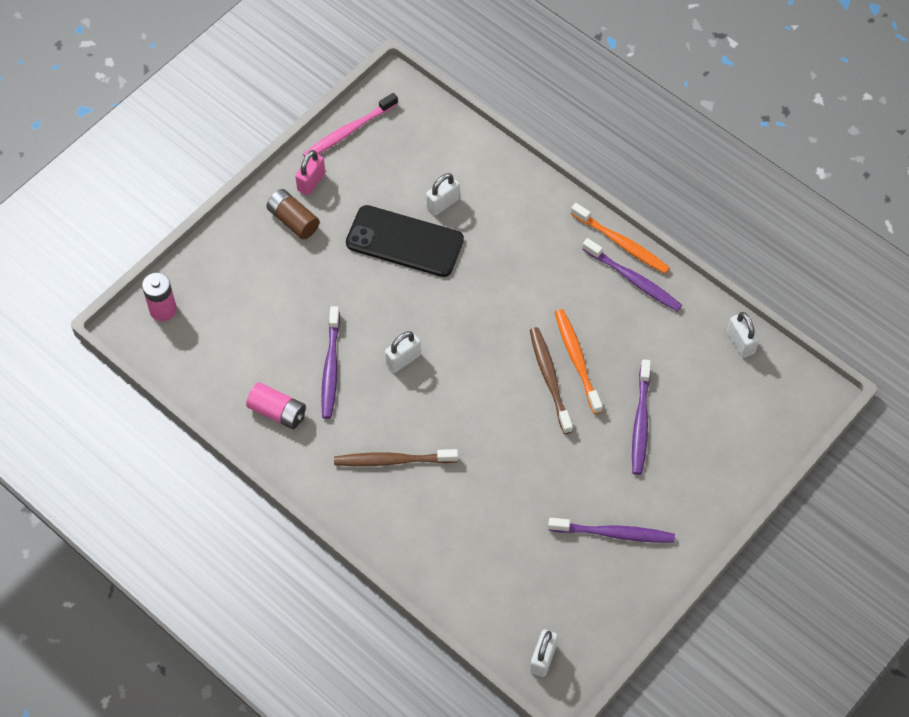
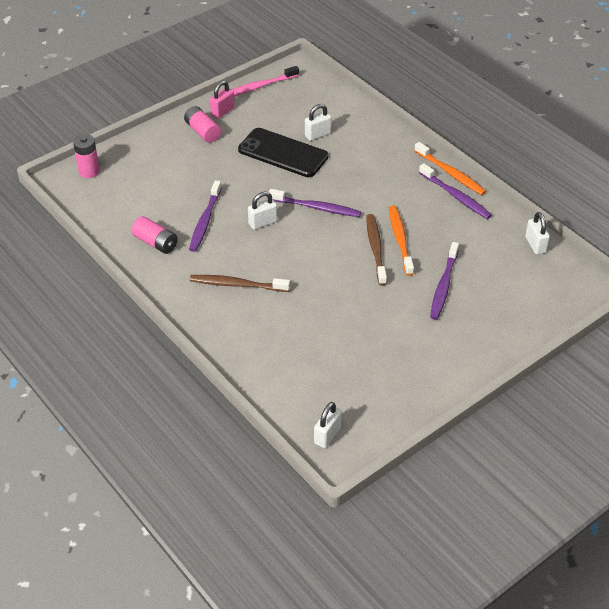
camera: 10 degrees right, 15 degrees down
(293, 220) = (202, 132): brown battery -> pink battery
(614, 533) = (407, 356): purple toothbrush -> purple toothbrush (317, 208)

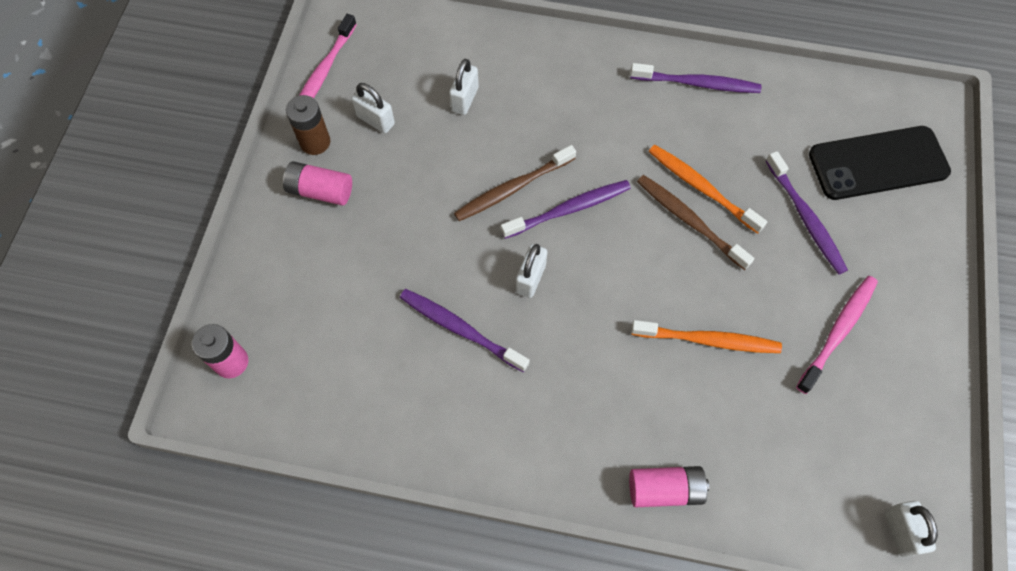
camera: 40 degrees left, 20 degrees up
(155, 243) = (433, 410): pink battery -> pink battery (665, 489)
(205, 221) = (460, 329): purple toothbrush -> purple toothbrush turned 150 degrees clockwise
(222, 112) = (315, 142): pink padlock -> brown battery
(237, 284) = (592, 396): brown toothbrush -> brown toothbrush (512, 188)
(283, 153) = (451, 156): black phone -> black phone (878, 163)
(399, 340) = (838, 331): none -> pink toothbrush
(451, 173) = (662, 55): orange toothbrush -> orange toothbrush (708, 340)
(535, 245) = (836, 93): white padlock -> white padlock (375, 120)

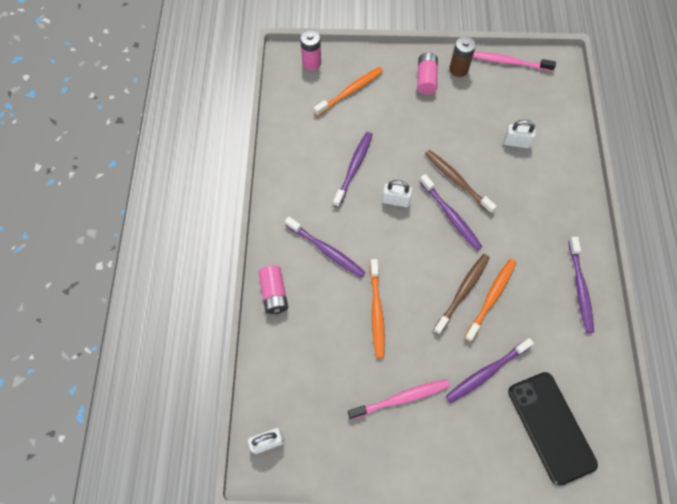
camera: 80 degrees right, 0 degrees up
(310, 308) = (350, 91): none -> orange toothbrush
(375, 120) = (484, 97): white padlock -> none
(600, 396) = (326, 250): none -> purple toothbrush
(838, 331) = (401, 398): pink toothbrush -> pink toothbrush turned 45 degrees counterclockwise

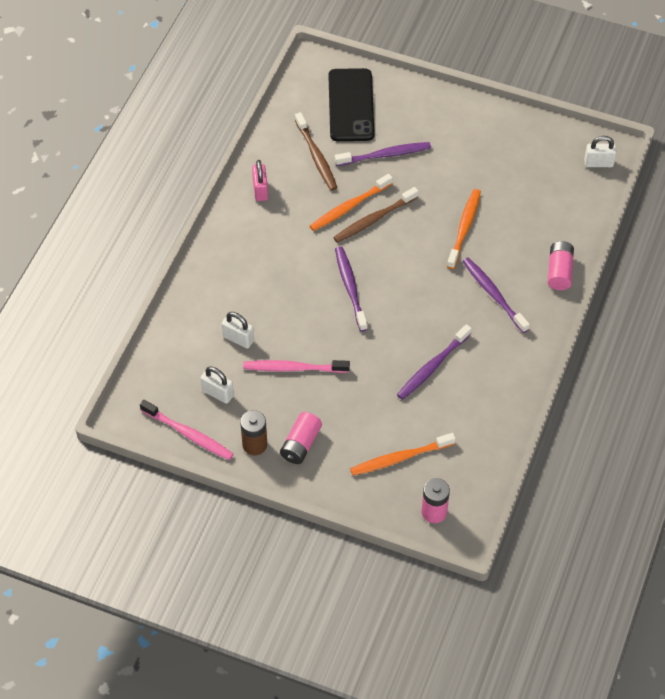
camera: 160 degrees left, 10 degrees down
(396, 200) = (401, 319): white padlock -> white padlock (218, 393)
(401, 398) = (469, 159): pink toothbrush -> pink toothbrush (293, 368)
(457, 180) = (325, 319): brown toothbrush -> brown toothbrush (316, 157)
(580, 288) = (260, 190): purple toothbrush -> pink padlock

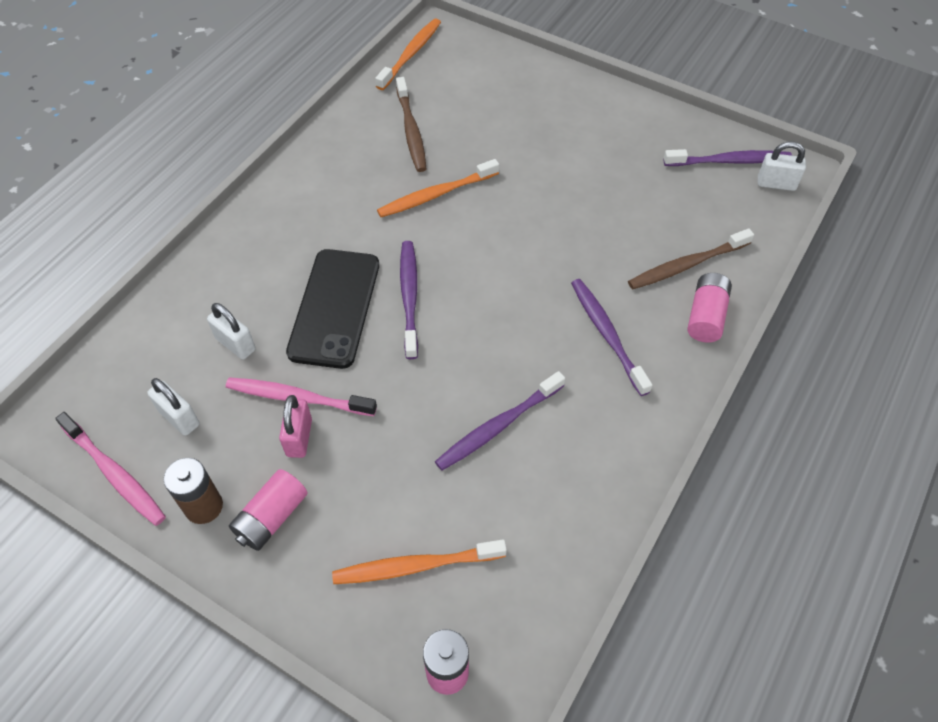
camera: 10 degrees right, 0 degrees up
(260, 190) = (329, 160): pink padlock -> pink padlock (299, 437)
(351, 105) = (470, 80): black phone -> black phone (335, 308)
(373, 219) = (464, 214): brown toothbrush -> brown toothbrush (686, 265)
(385, 155) = (498, 140): purple toothbrush -> purple toothbrush (730, 161)
(464, 228) = (582, 240): orange toothbrush -> orange toothbrush (411, 54)

